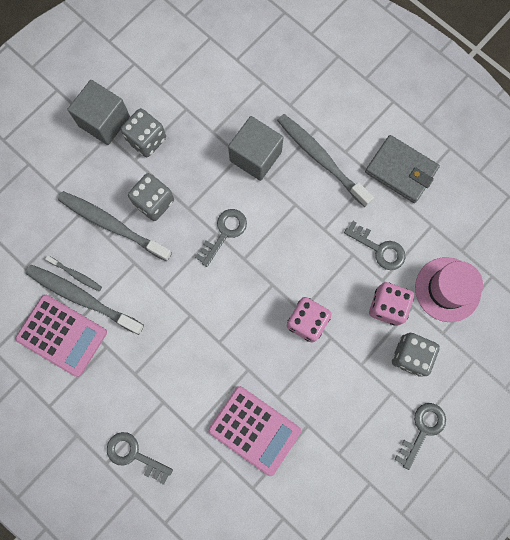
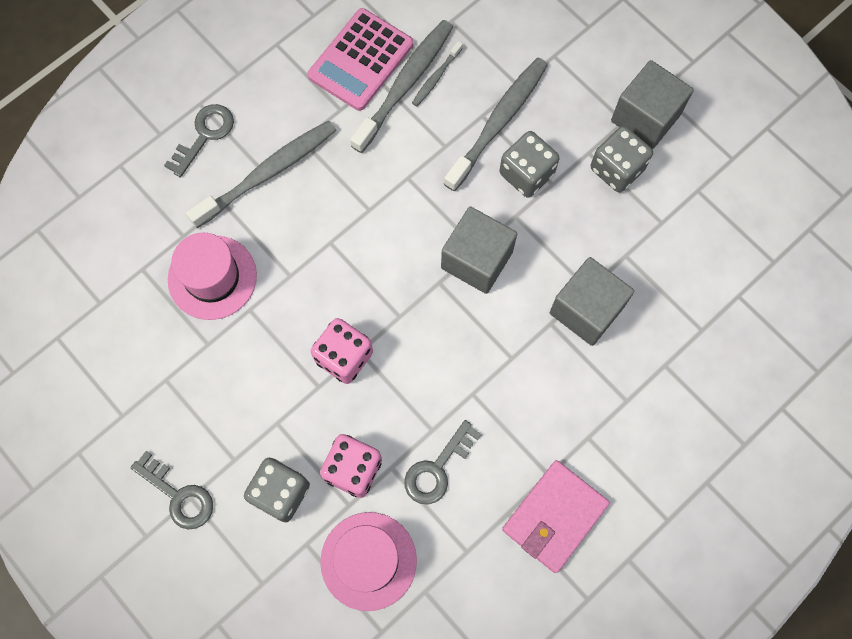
camera: 95 degrees right, 5 degrees down
(224, 233) = (477, 260): grey key -> grey cube
(254, 430) = (212, 277): pink calculator -> pink hat
(321, 159) = (578, 401): grey toothbrush -> grey toothbrush (268, 173)
(401, 170) = (554, 516): grey wallet -> pink wallet

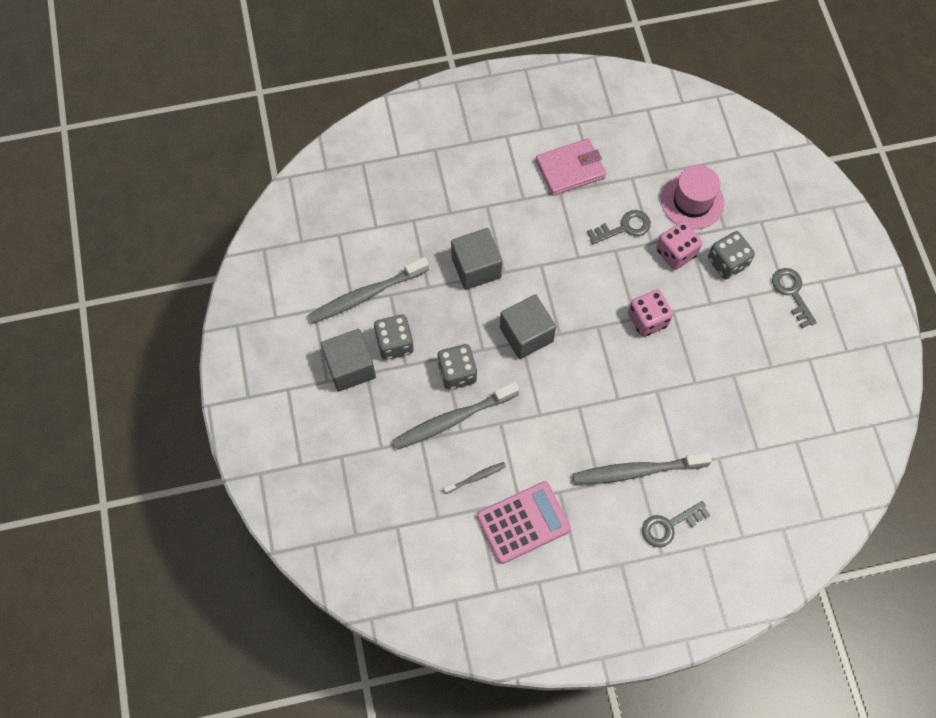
camera: 150 degrees left, 5 degrees down
(212, 277) = (710, 417): pink hat -> none
(405, 84) = (501, 485): grey toothbrush -> grey toothbrush (366, 295)

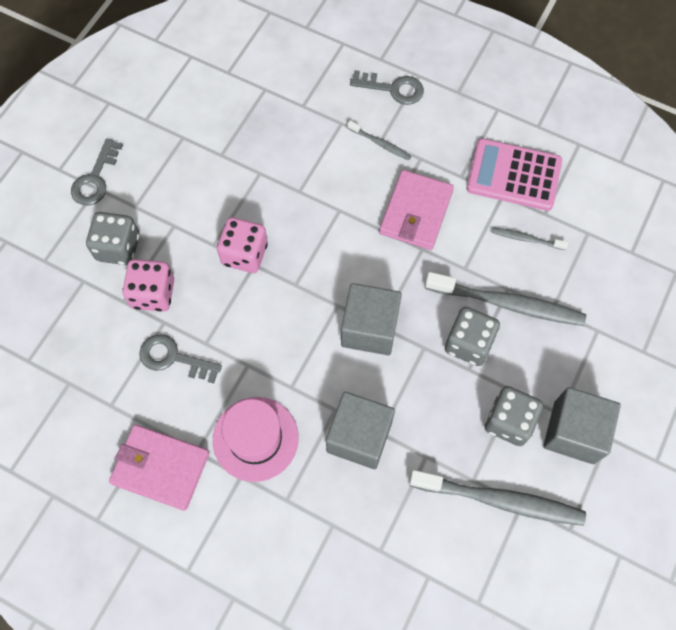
camera: 140 degrees left, 0 degrees up
(566, 437) = (416, 212): none -> pink wallet
(636, 471) = (380, 144): grey toothbrush -> grey toothbrush, size x0.48
(692, 201) = (82, 331): pink hat -> pink hat (255, 439)

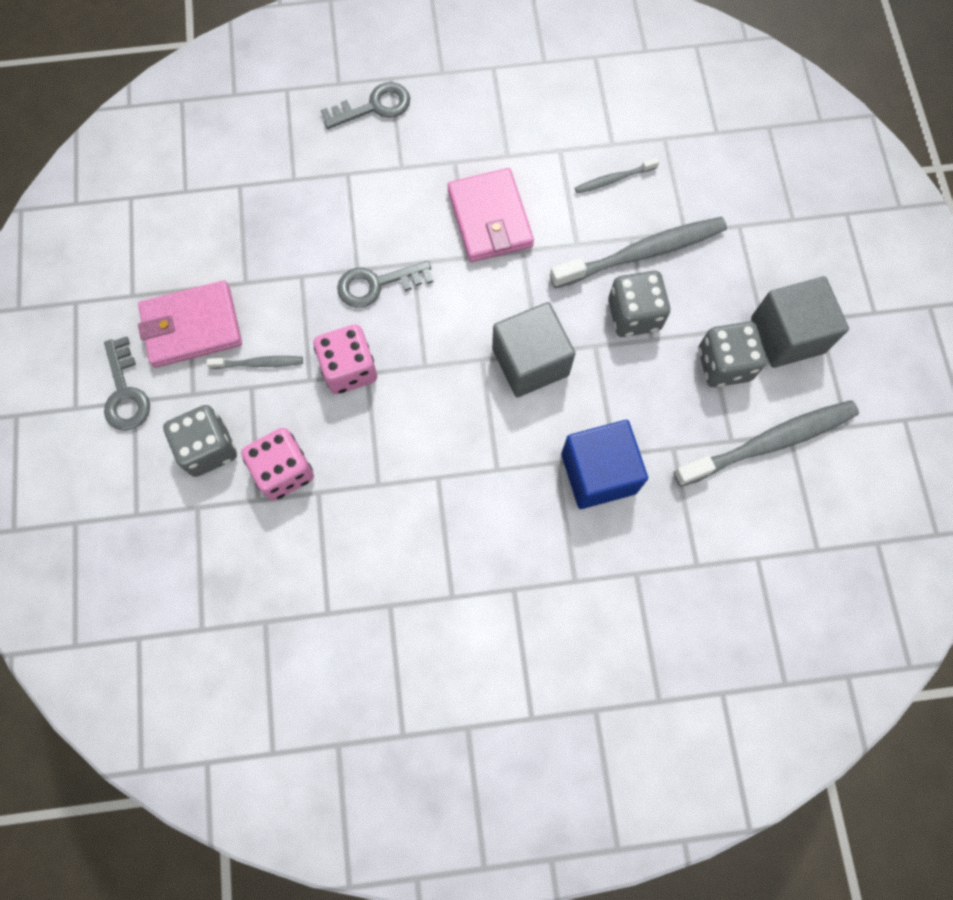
camera: 35 degrees left, 5 degrees up
(160, 468) = (428, 639): pink wallet -> pink wallet (192, 327)
(173, 358) = (356, 522): grey key -> grey key (377, 284)
(255, 439) = (500, 544): pink hat -> none
(359, 437) = (598, 473): grey cube -> blue cube
(380, 144) = (403, 171): grey toothbrush -> grey toothbrush (259, 363)
(513, 175) = (556, 124): pink calculator -> none

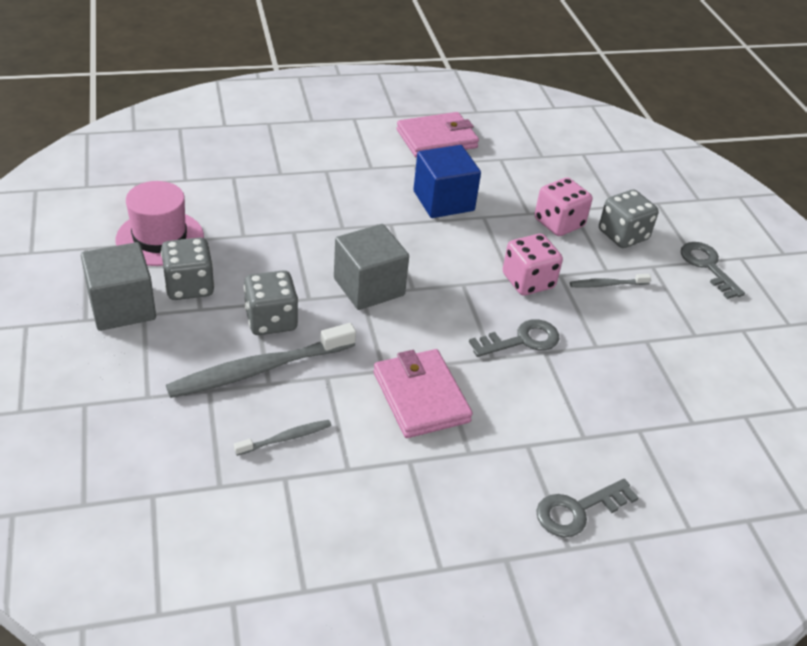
camera: 170 degrees right, 30 degrees down
(192, 327) = (677, 308): pink wallet -> pink wallet (436, 139)
(598, 473) = (308, 222): blue cube -> blue cube (443, 201)
(769, 443) = (160, 238): grey toothbrush -> pink hat

